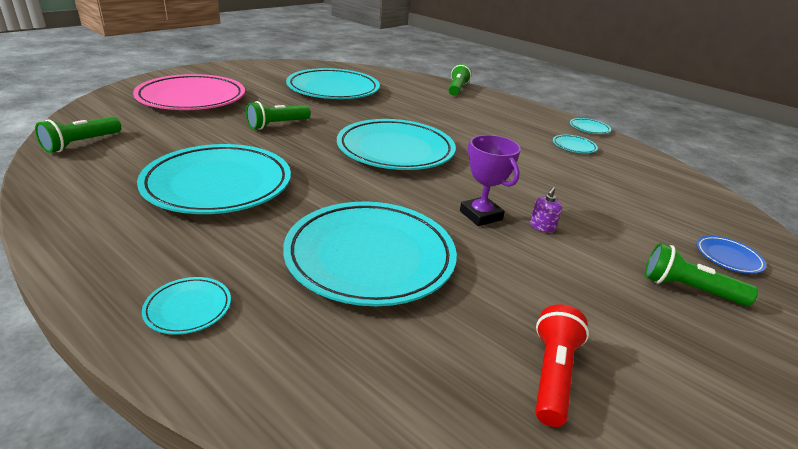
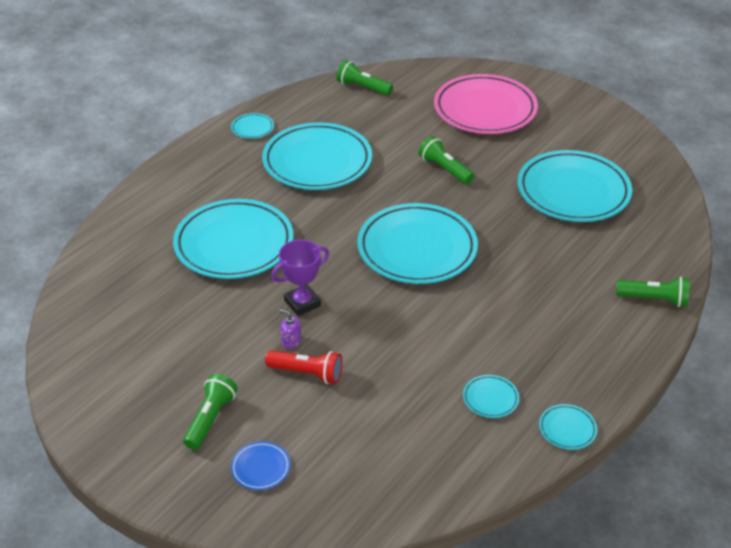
camera: 90 degrees right, 10 degrees up
(188, 308) = (179, 181): turquoise plate -> turquoise plate (252, 128)
(552, 374) = (126, 323): red flashlight -> red flashlight (307, 373)

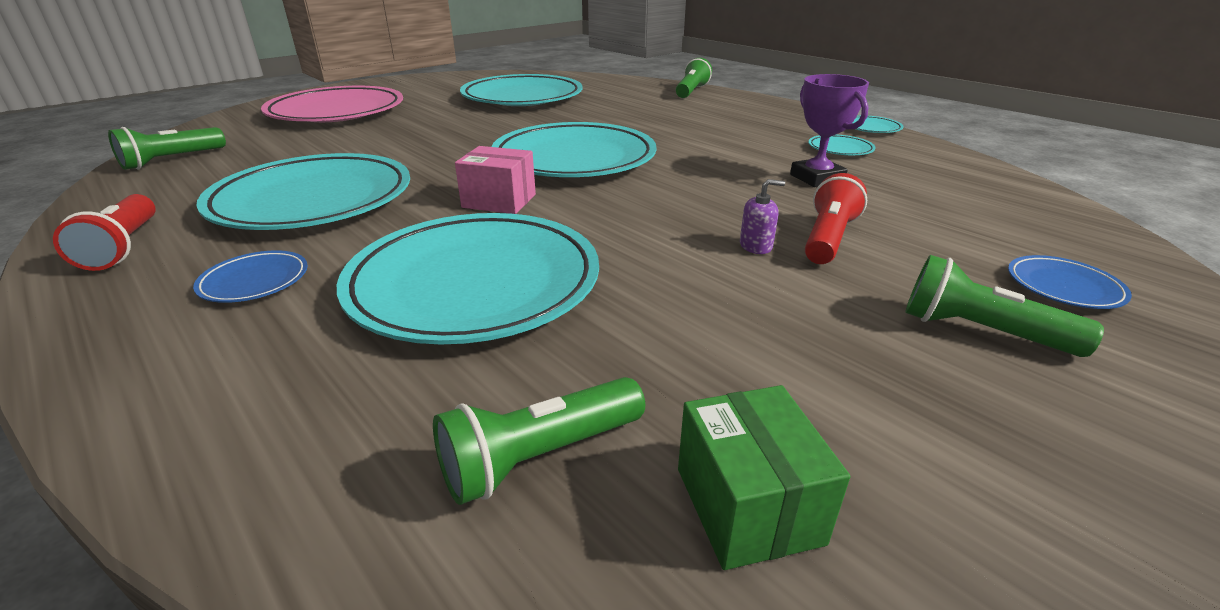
camera: 80 degrees left, 10 degrees down
(104, 335) = (748, 505): none -> green box
(227, 179) = (254, 281): none -> blue plate
(252, 128) = (123, 247): turquoise plate -> red flashlight
(291, 341) = (756, 246): purple soap dispenser -> purple soap dispenser turned 135 degrees counterclockwise
(302, 303) = (665, 232): purple trophy -> purple trophy (816, 178)
(332, 230) = (499, 201): none -> pink box
(445, 169) = (428, 135): green flashlight -> green flashlight (539, 457)

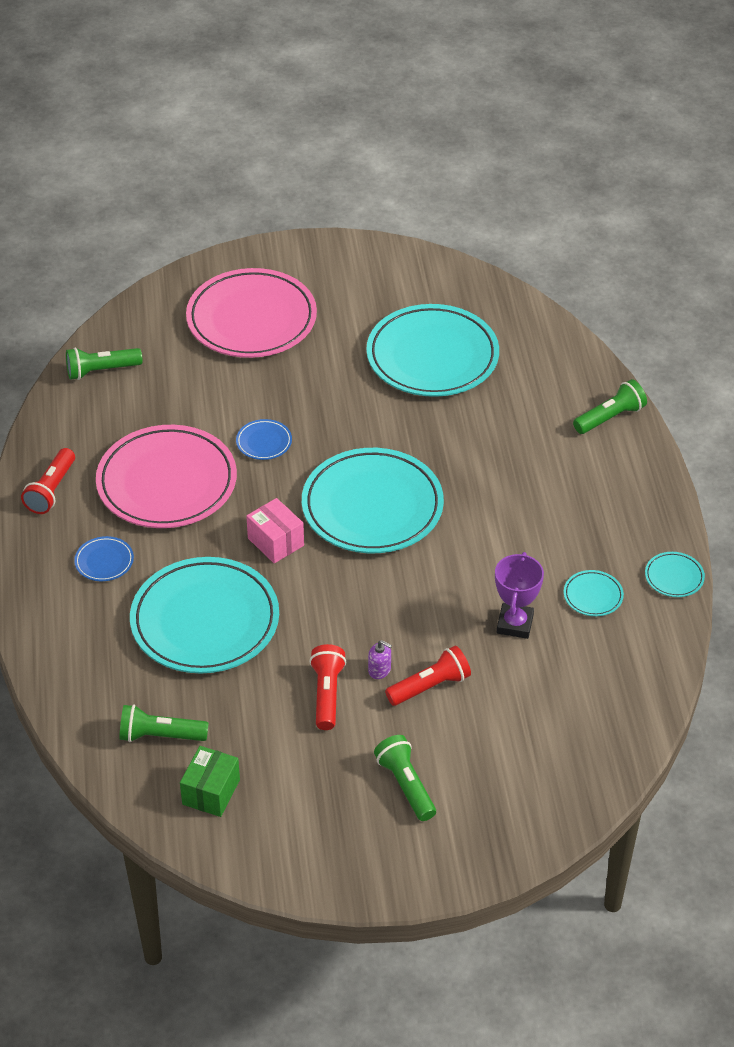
camera: 35 degrees right, 15 degrees up
(313, 200) = (167, 482): turquoise plate -> pink plate
(732, 287) = (327, 694): none -> red flashlight
(1064, 287) = (498, 789): blue plate -> blue plate (264, 442)

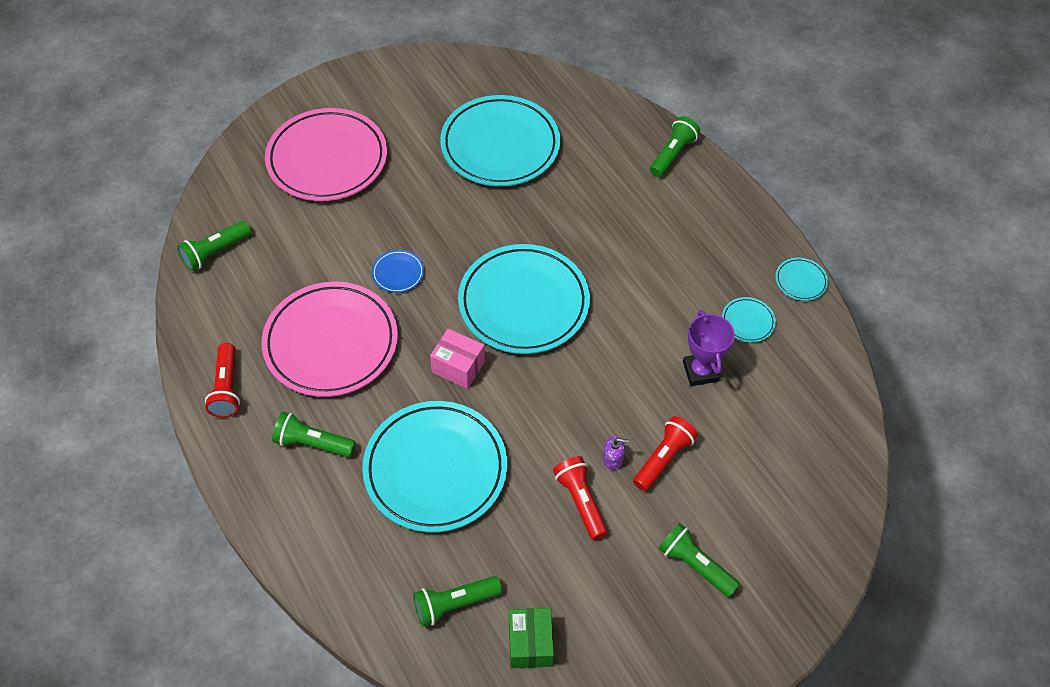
camera: 25 degrees left, 10 degrees up
(104, 561) = (312, 443): blue plate -> green flashlight

